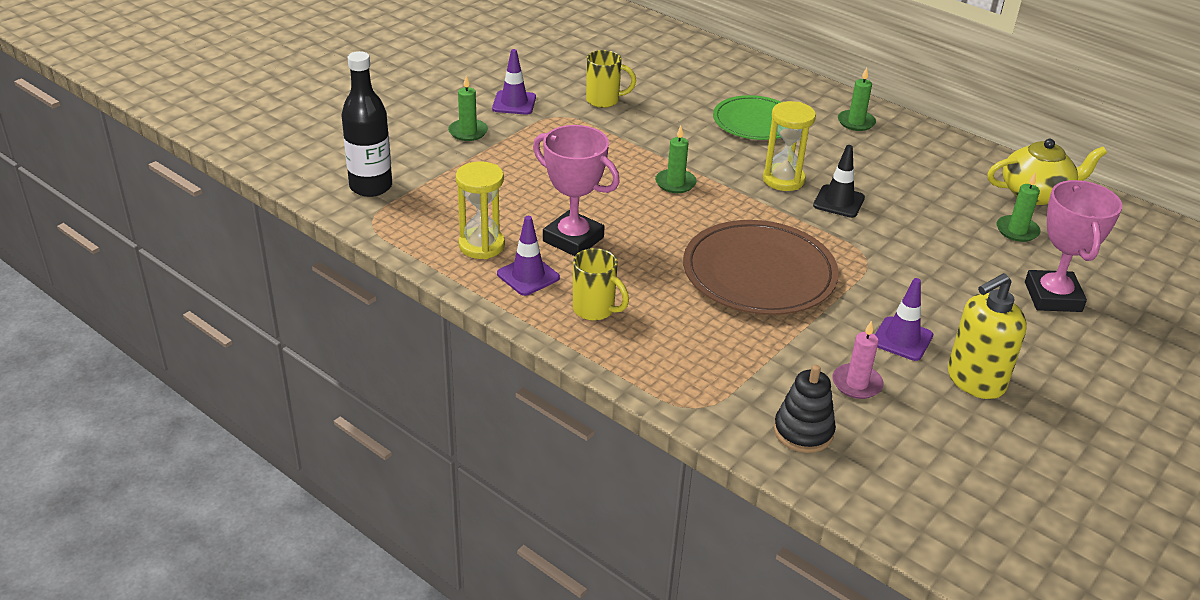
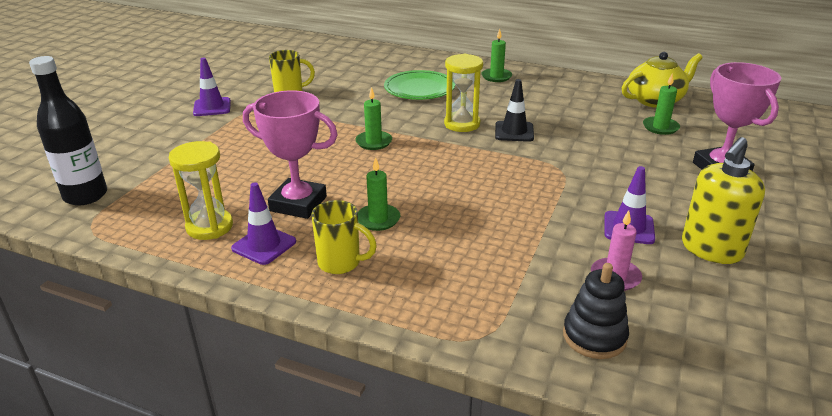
camera: 15 degrees left, 5 degrees down
(468, 132) = (175, 135): green candle -> green candle (378, 219)
(759, 273) = (478, 199): brown plate -> none

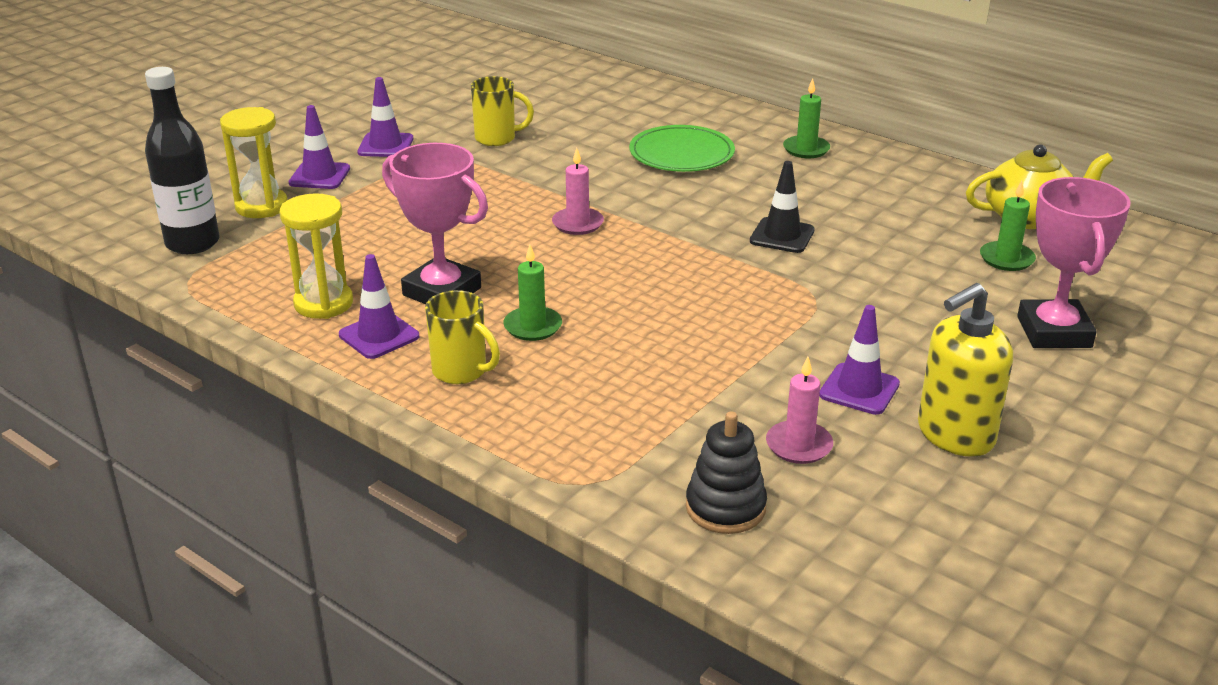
camera: 15 degrees right, 0 degrees up
(170, 133) = (319, 176): none -> purple traffic cone
(374, 142) = (577, 224): green candle -> pink candle
(462, 124) = (713, 214): yellow hourglass -> yellow hourglass (261, 206)

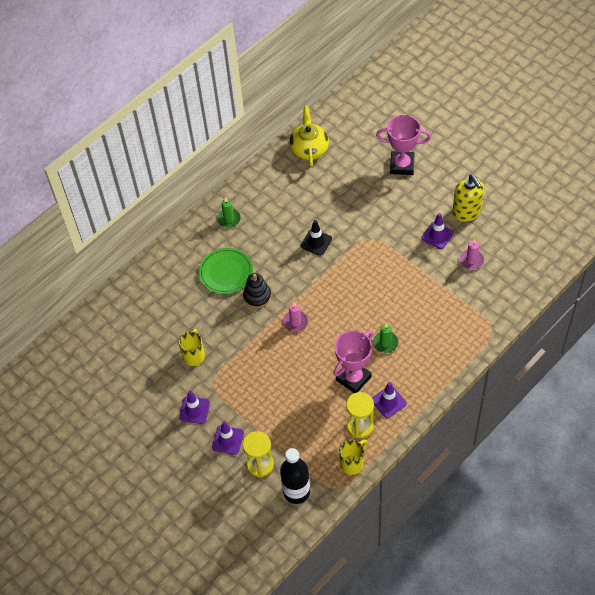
camera: 80 degrees left, 25 degrees up
(461, 372) = (418, 369): yellow mug -> yellow mug (352, 463)
(725, 507) = (506, 287): black stacking toy -> black stacking toy (257, 296)
(1006, 259) = (344, 166): green candle -> none

